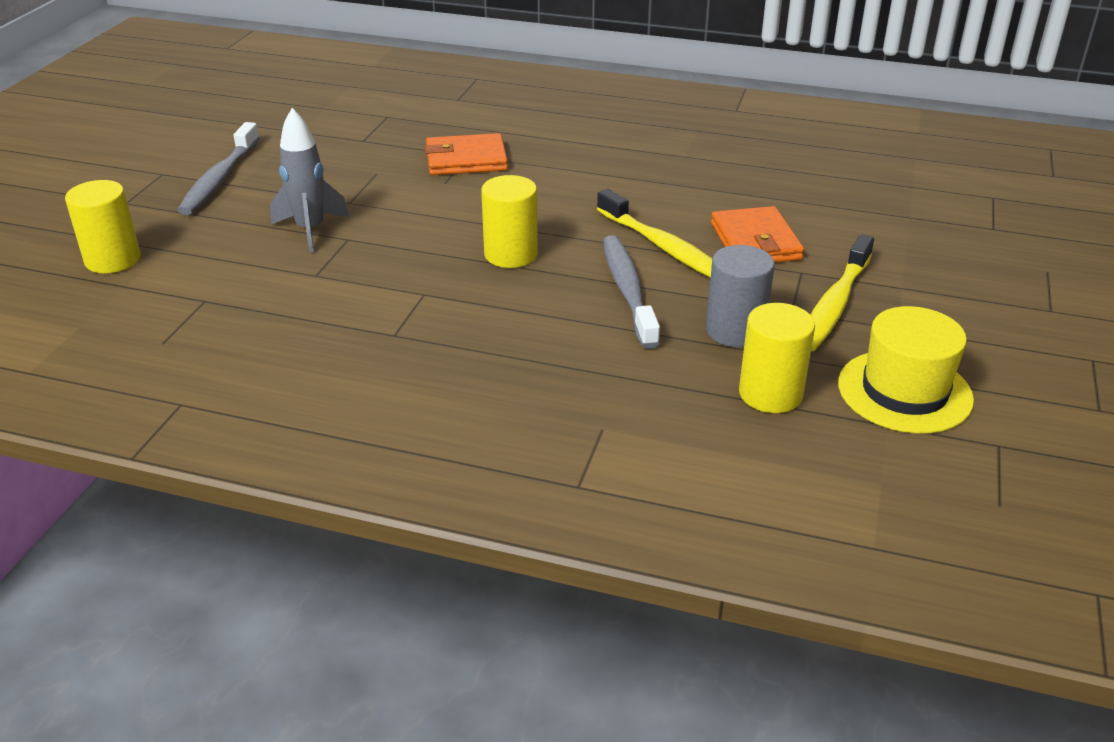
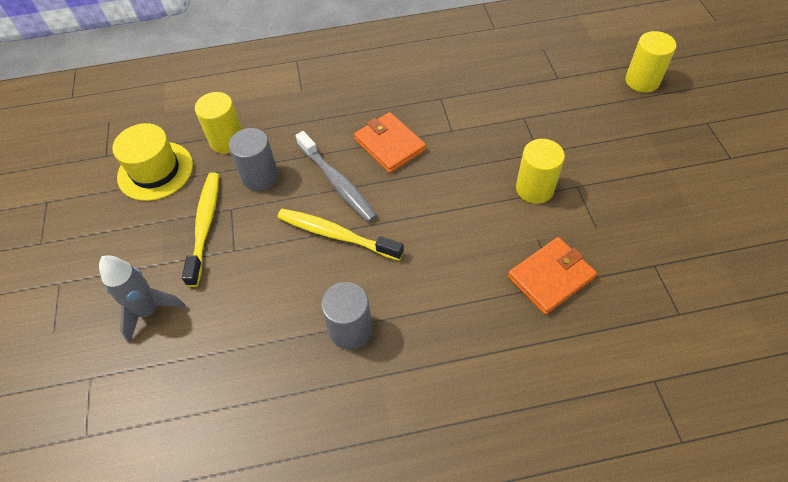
camera: 155 degrees right, 20 degrees up
(219, 179) = (688, 170): grey toothbrush -> none
(310, 230) = (569, 149): grey rocket -> grey rocket (149, 311)
(511, 254) = (429, 183): yellow cylinder -> yellow cylinder (534, 188)
(694, 184) = (351, 330): none -> grey cylinder
(755, 241) = (275, 271): orange wallet -> orange wallet (389, 145)

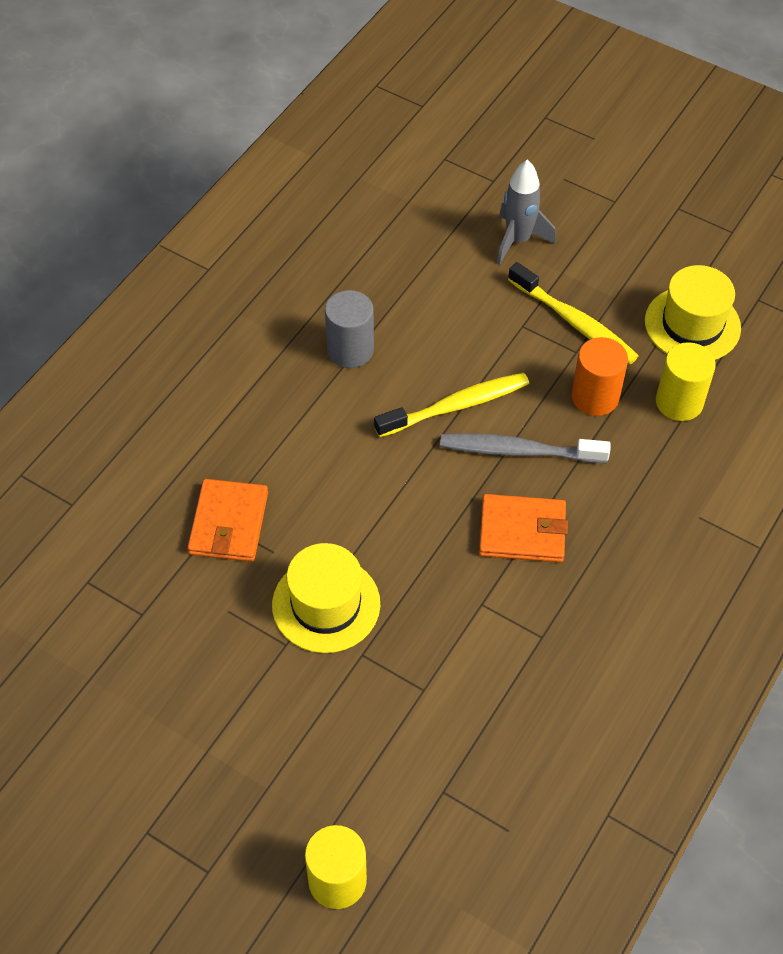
camera: 130 degrees right, 0 degrees up
(260, 177) = (595, 397): grey cylinder -> orange cylinder
(534, 188) = (326, 604): yellow cylinder -> yellow hat

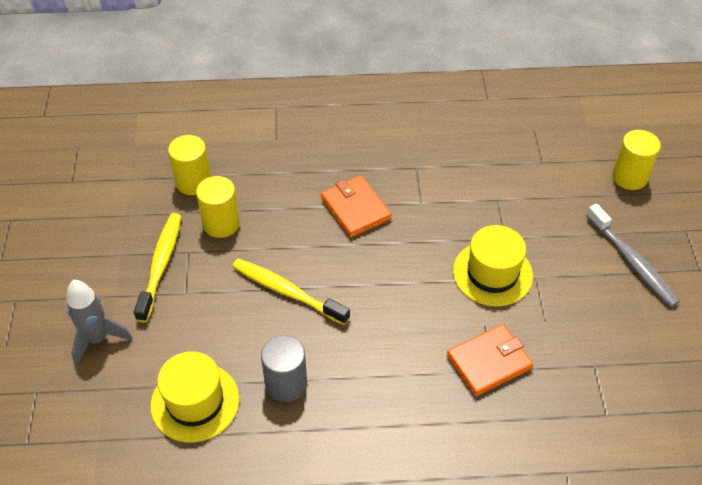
camera: 125 degrees left, 5 degrees down
(518, 451) = (297, 240): grey toothbrush -> grey toothbrush (632, 262)
(595, 397) = (221, 224): orange cylinder -> yellow cylinder
(692, 324) = (119, 203): yellow hat -> yellow hat (195, 402)

